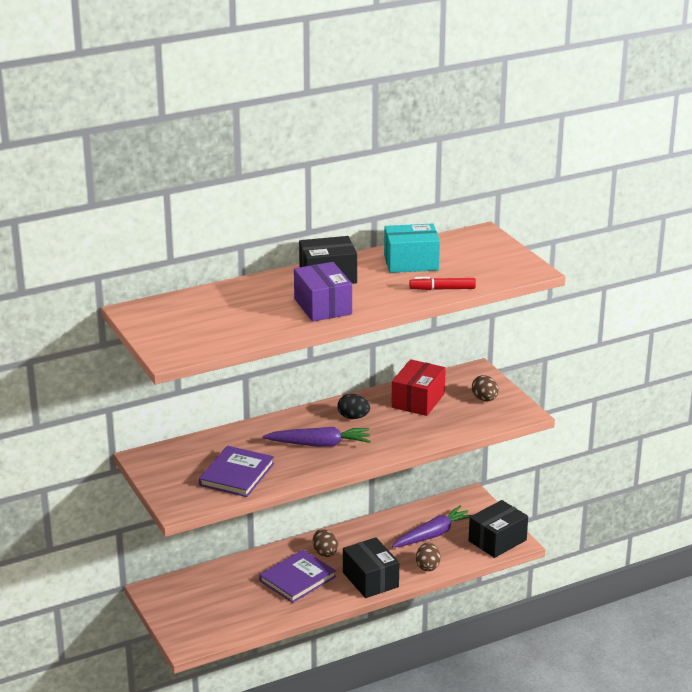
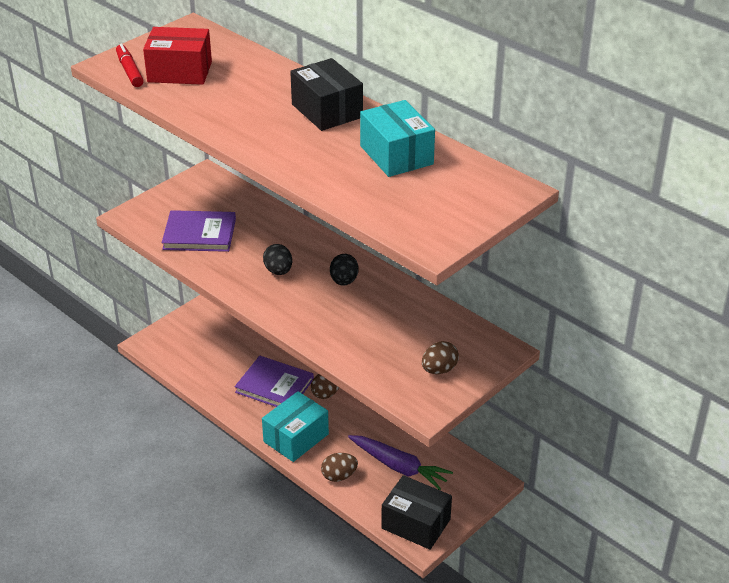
camera: 70 degrees right, 10 degrees up
(319, 444) = (278, 271): purple carrot -> black egg
(323, 306) = (253, 122): purple box -> none
(370, 580) = (296, 438): black box -> turquoise box
(418, 400) = (406, 319): red box -> red box (180, 72)
(442, 289) = (340, 188): red marker -> red marker (129, 71)

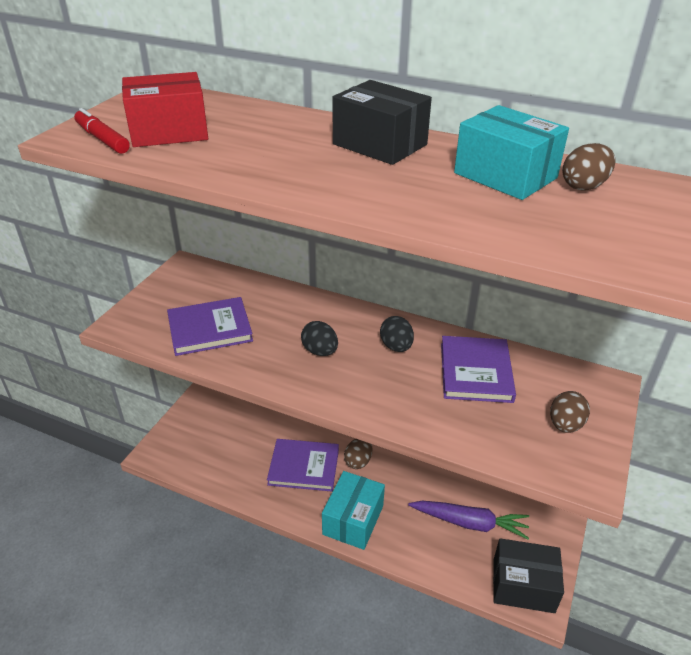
camera: 20 degrees left, 0 degrees up
(339, 476) = (418, 552): brown egg -> brown egg (584, 186)
(397, 315) = (476, 372): none -> purple book

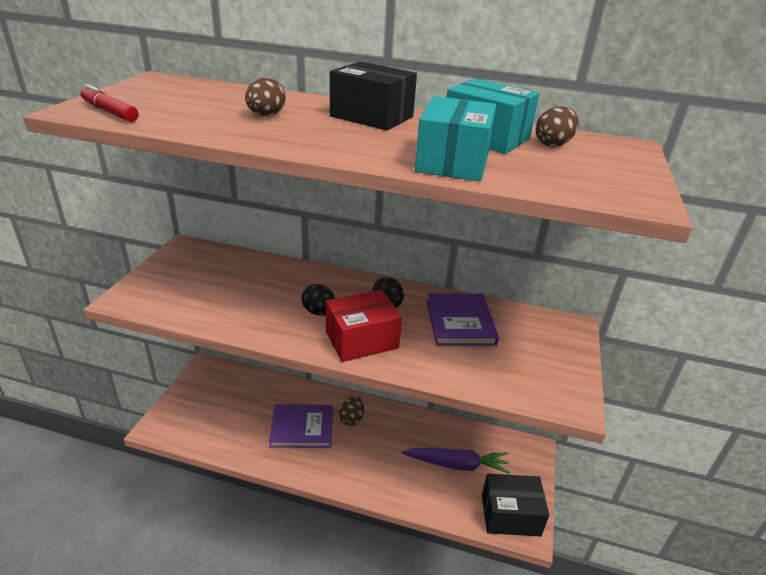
camera: 10 degrees left, 5 degrees down
(169, 132) = (175, 107): red box -> red box (361, 340)
(210, 329) = (213, 298): purple book -> none
(353, 520) = (352, 471): turquoise box -> turquoise box (453, 162)
(565, 425) = (543, 360): brown egg -> brown egg (266, 115)

